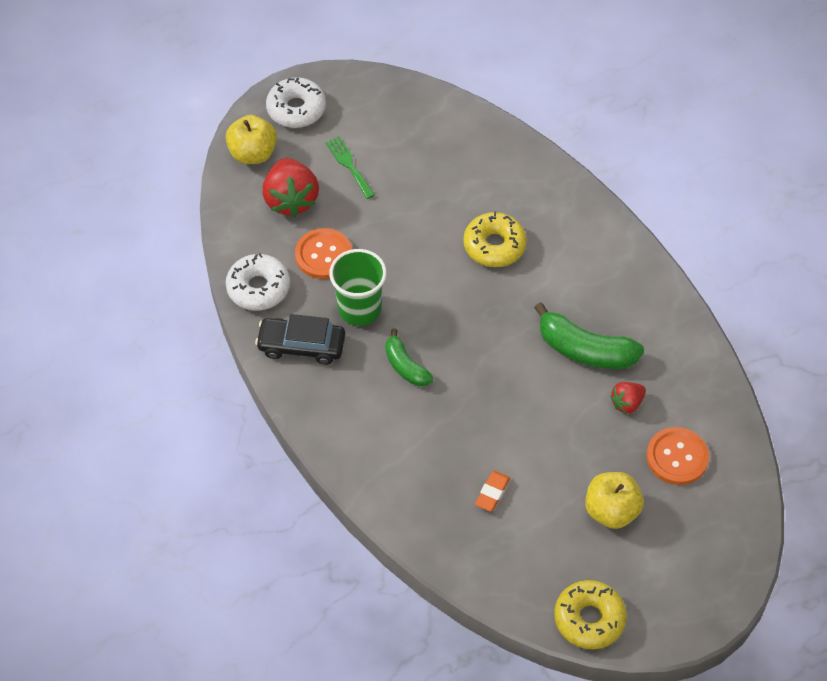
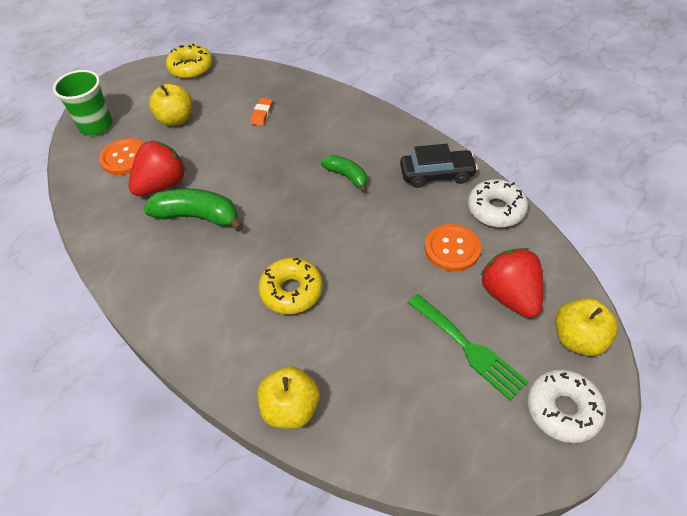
camera: 170 degrees right, 5 degrees down
(349, 165) = (468, 348): green fork -> green fork, size x1.51
(359, 309) = (400, 210): green cup -> green cup (96, 126)
(511, 151) = (291, 408): none -> yellow apple
(627, 403) = (162, 185): red strawberry -> red strawberry, size x1.88

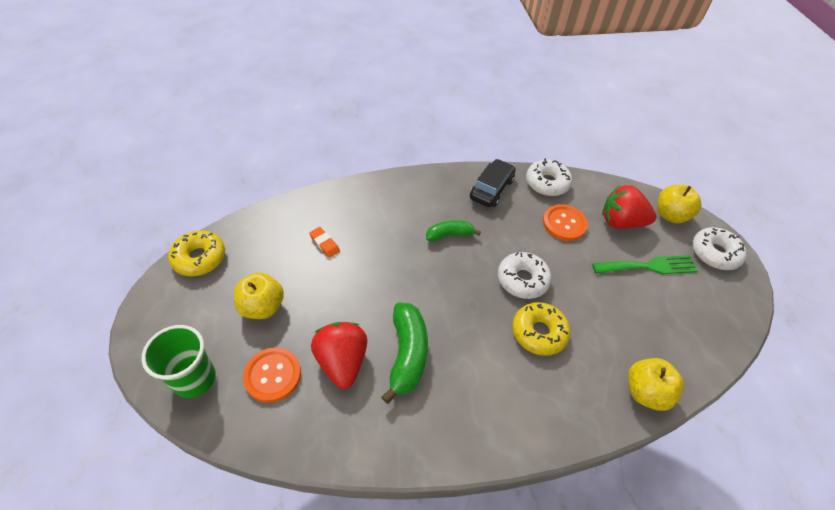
camera: 60 degrees left, 0 degrees up
(197, 216) = (407, 354): green banana -> green banana turned 135 degrees clockwise
(343, 251) = (522, 280): none -> white donut

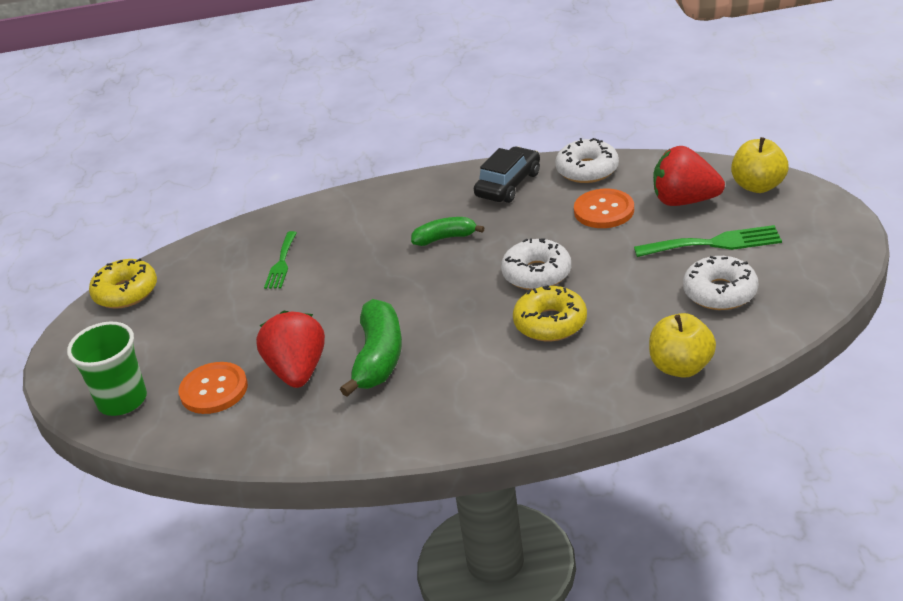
camera: 10 degrees right, 15 degrees down
(262, 307) = (202, 330): yellow apple -> none
(324, 244) = (281, 263): orange eraser -> green fork
(714, 253) = (812, 220): white donut -> white donut (720, 292)

